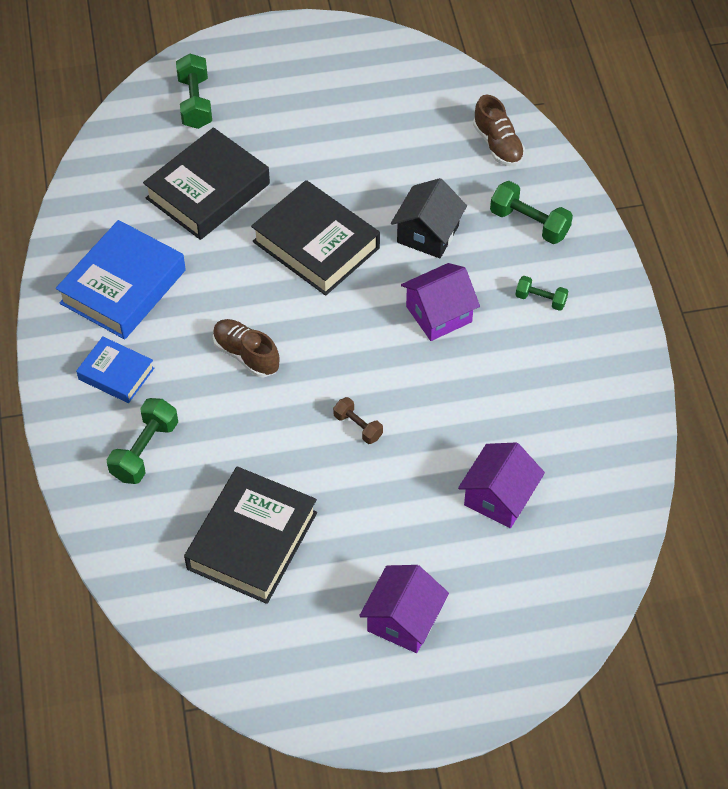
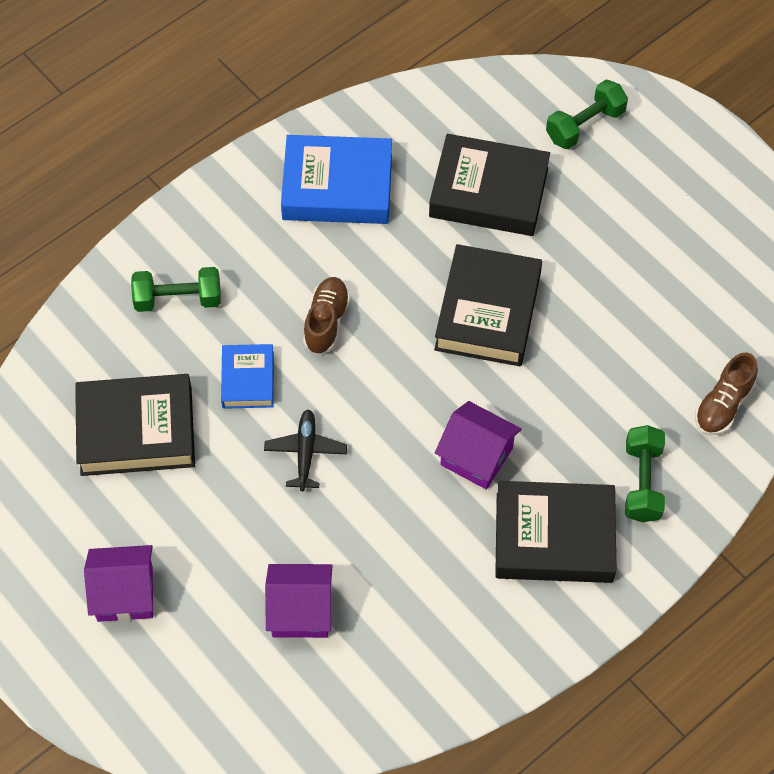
camera: 60 degrees right, 5 degrees up
(116, 374) = (242, 233): blue book -> blue book (248, 380)
(358, 426) = (305, 452): brown dumbbell -> black plane
(428, 234) = (566, 399): black house -> none
(540, 300) = (554, 538): green dumbbell -> black book

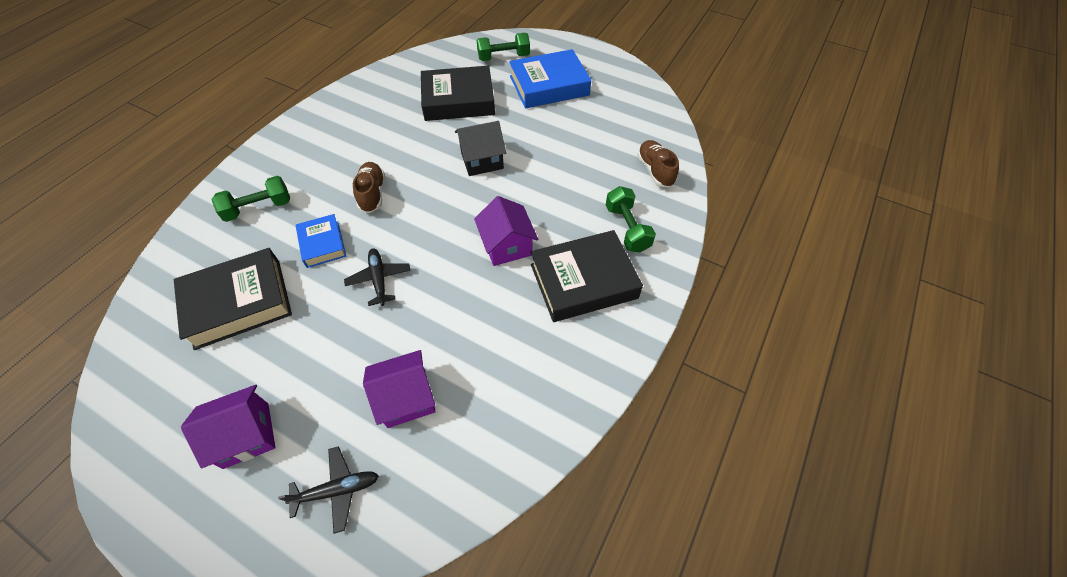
camera: 20 degrees left, 5 degrees down
(207, 683) = (337, 490): none -> black plane
(337, 187) = (359, 120): blue book -> blue book (549, 86)
(476, 456) = (507, 245): purple house -> purple house turned 60 degrees clockwise
(488, 312) = (482, 160): black book -> black house
(585, 125) = (504, 57): green dumbbell -> green dumbbell turned 45 degrees clockwise
(723, 405) = (655, 171): brown shoe -> brown shoe turned 150 degrees clockwise

